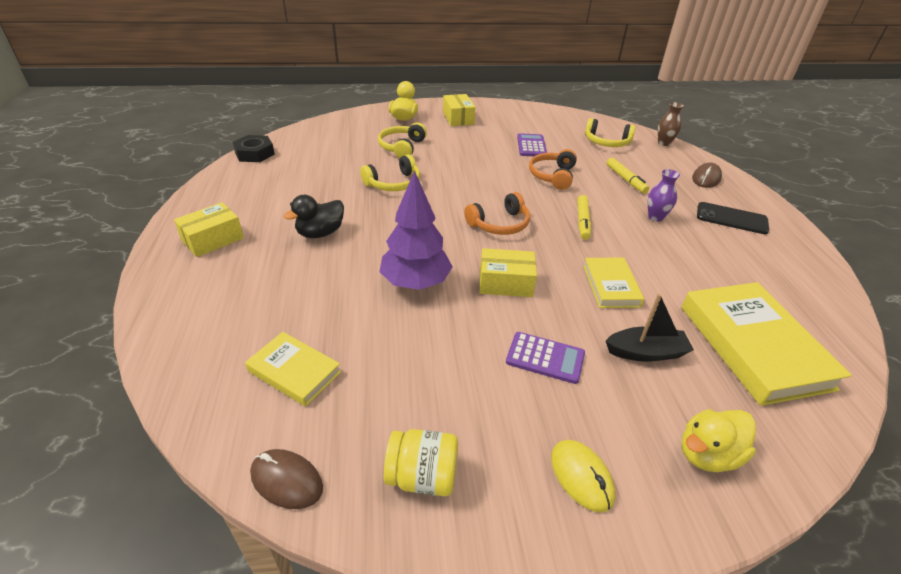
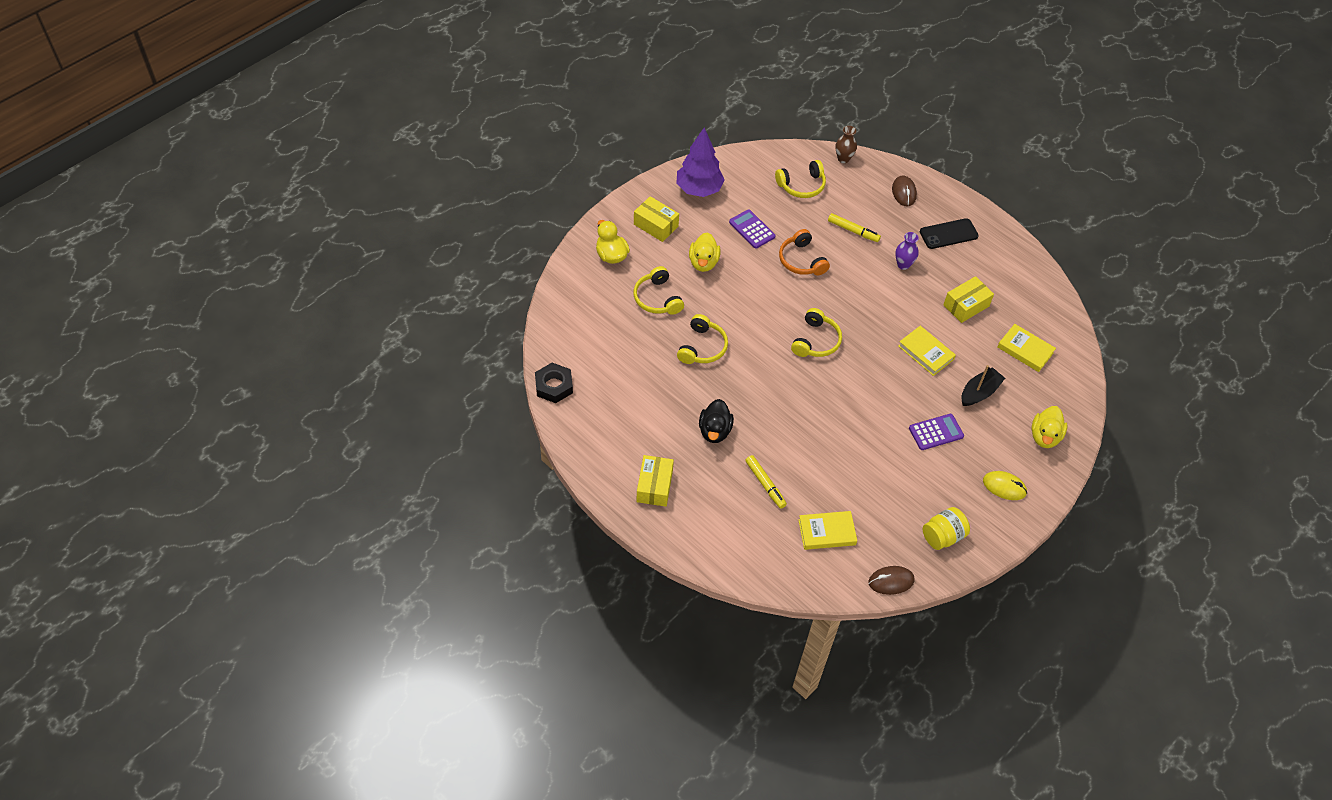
camera: 40 degrees left, 15 degrees up
(416, 283) = (820, 429): purple tree -> purple tree (699, 189)
(466, 146) = (703, 262): none -> yellow duck
(499, 224) = (816, 341): orange headphones -> yellow headphones
(505, 283) = (868, 392): yellow box -> yellow box (966, 305)
(582, 221) = (863, 301): yellow marker -> yellow marker (765, 484)
(753, 346) = (1025, 350): yellow book -> yellow book, size x0.55

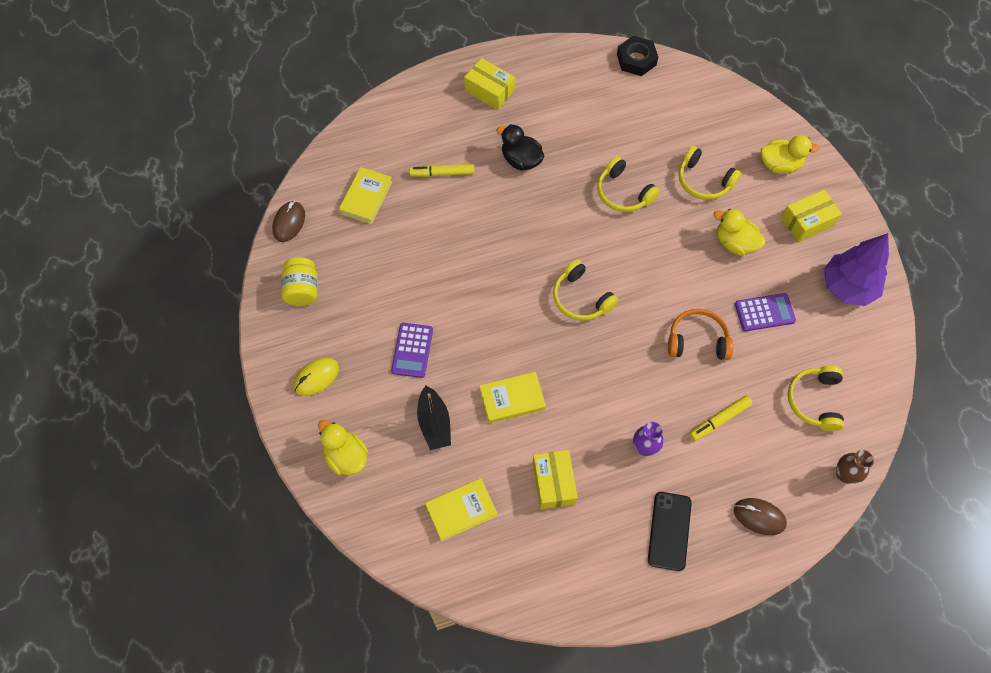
camera: 120 degrees right, 10 degrees up
(657, 298) = (704, 181): yellow headphones -> yellow headphones turned 150 degrees counterclockwise

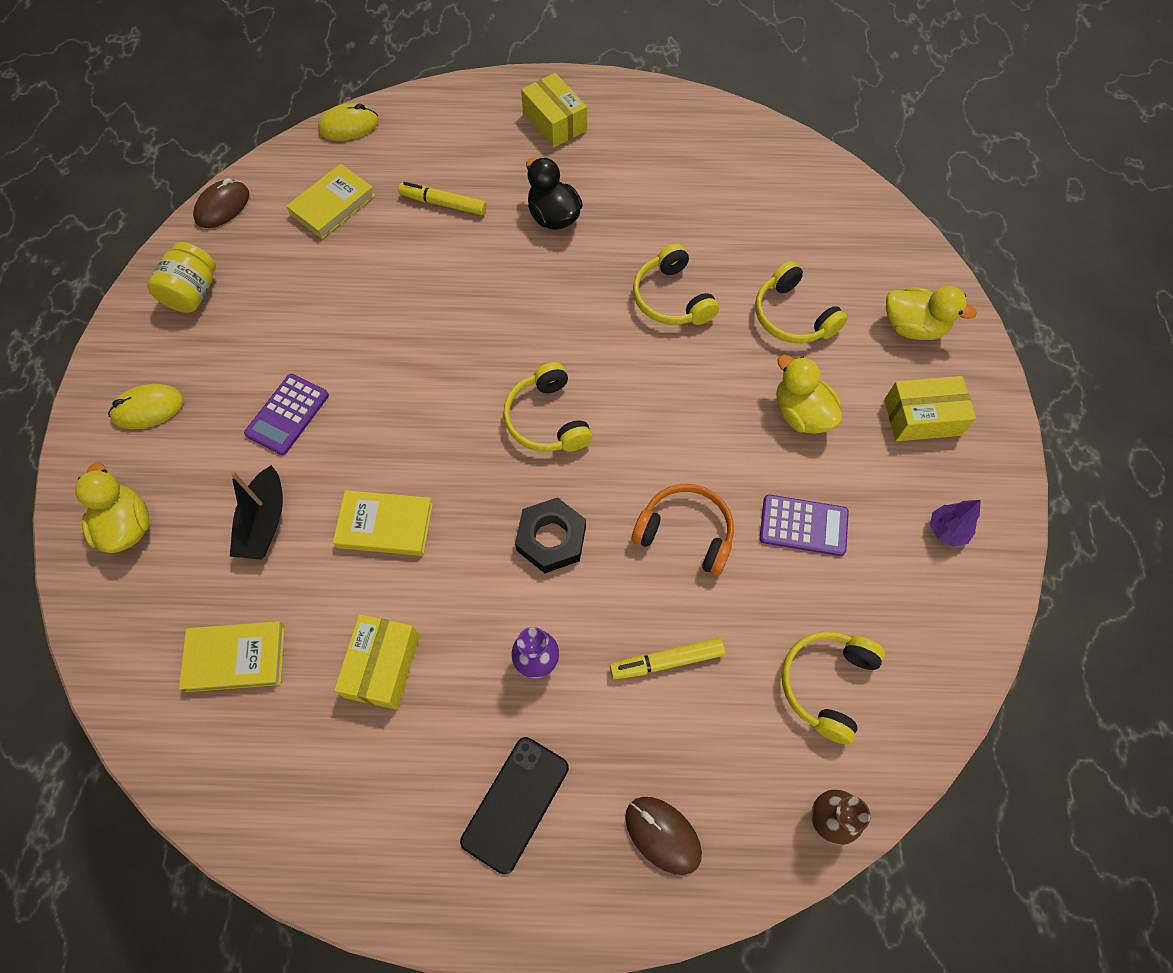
camera: 20 degrees right, 0 degrees up
(347, 136) = (349, 126): none -> yellow mouse
(636, 59) = (767, 136): black nut -> black nut (551, 538)
(847, 287) = (946, 530): purple tree -> purple tree, size x0.47

